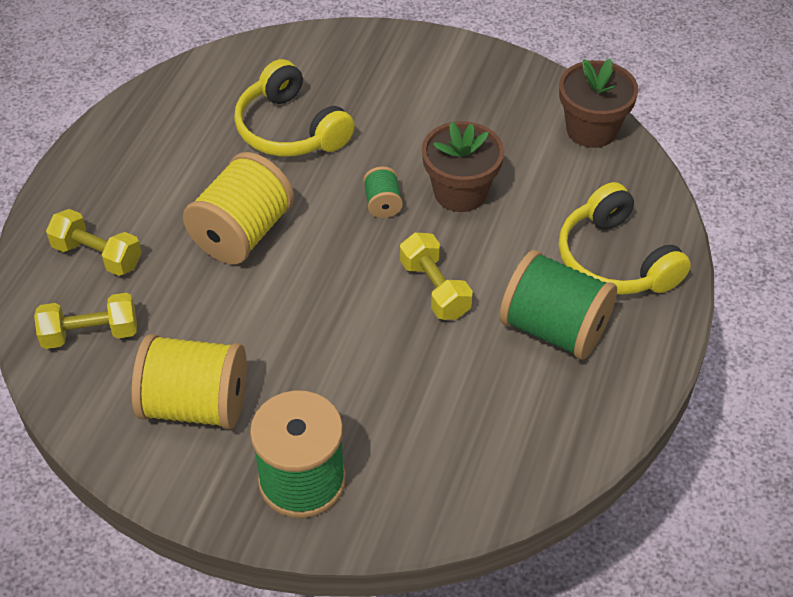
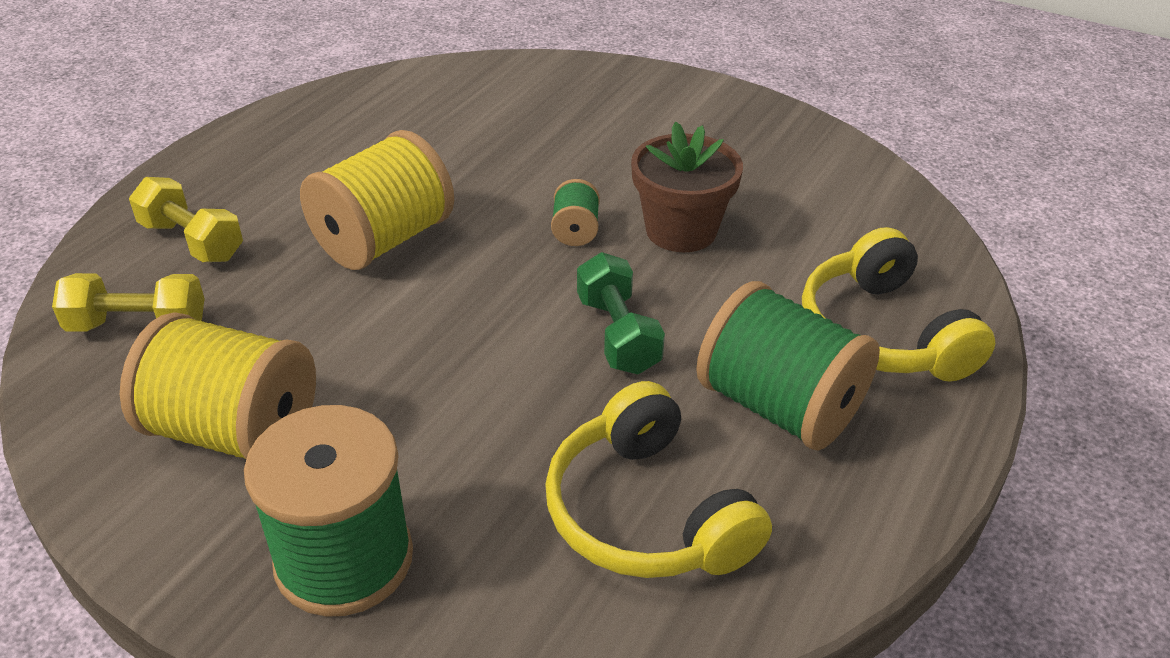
camera: 10 degrees right, 10 degrees down
(290, 129) = (484, 143): yellow headphones -> yellow headphones (646, 513)
(434, 289) = (618, 334): yellow dumbbell -> green dumbbell
(591, 129) = (869, 185): brown flower pot -> none

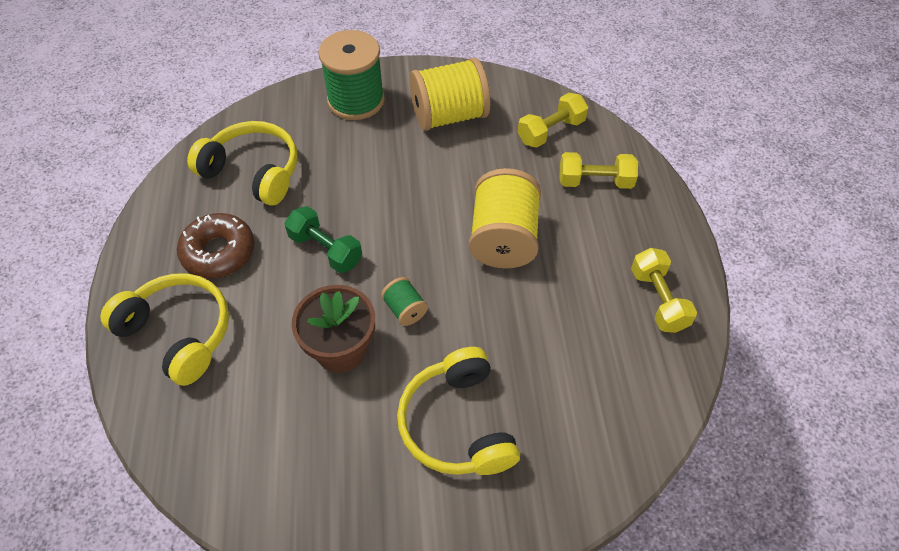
camera: 145 degrees right, 15 degrees up
(310, 126) = (658, 300): none -> yellow dumbbell
(612, 136) = (457, 424): none -> yellow headphones
(779, 406) = (219, 252): green spool -> brown donut

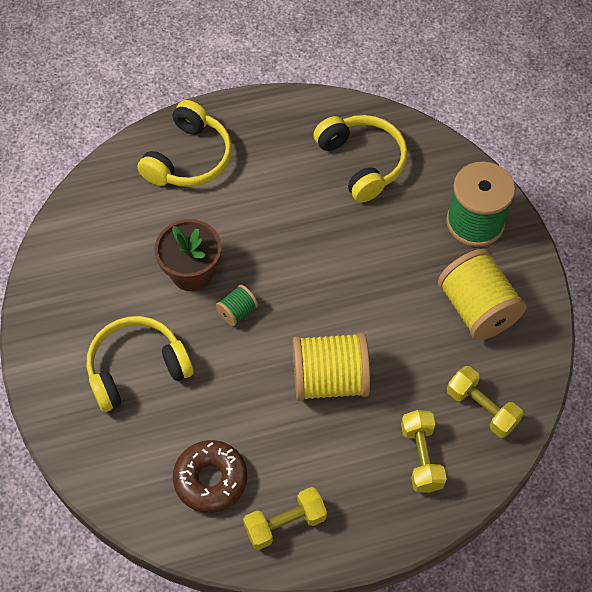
camera: 80 degrees right, 5 degrees up
(219, 252) = (269, 162): brown donut -> brown donut (210, 479)
(253, 171) = (362, 162): yellow headphones -> yellow headphones turned 45 degrees counterclockwise
(325, 249) = (288, 238): green dumbbell -> none

